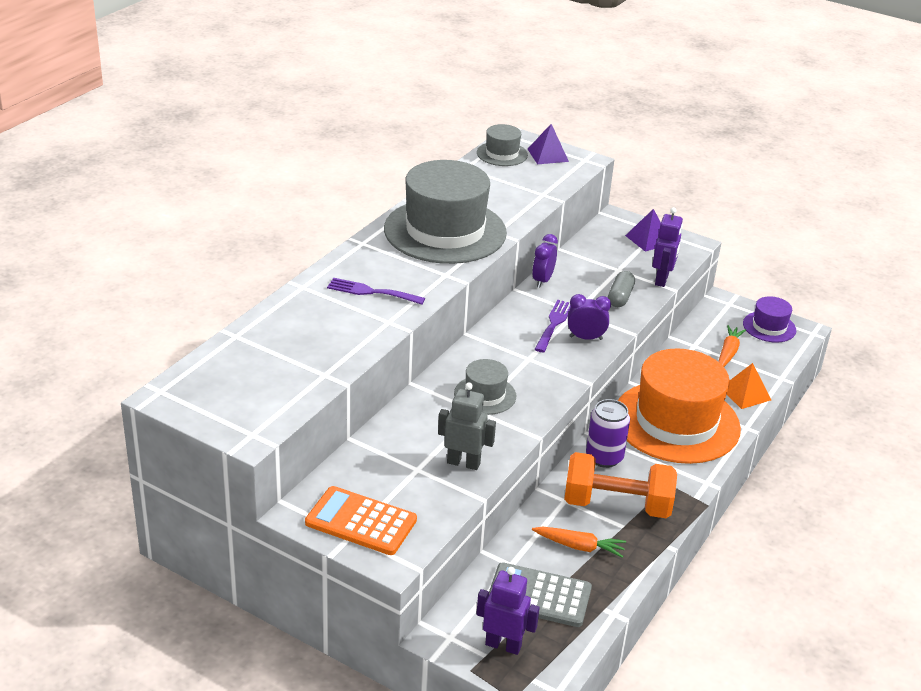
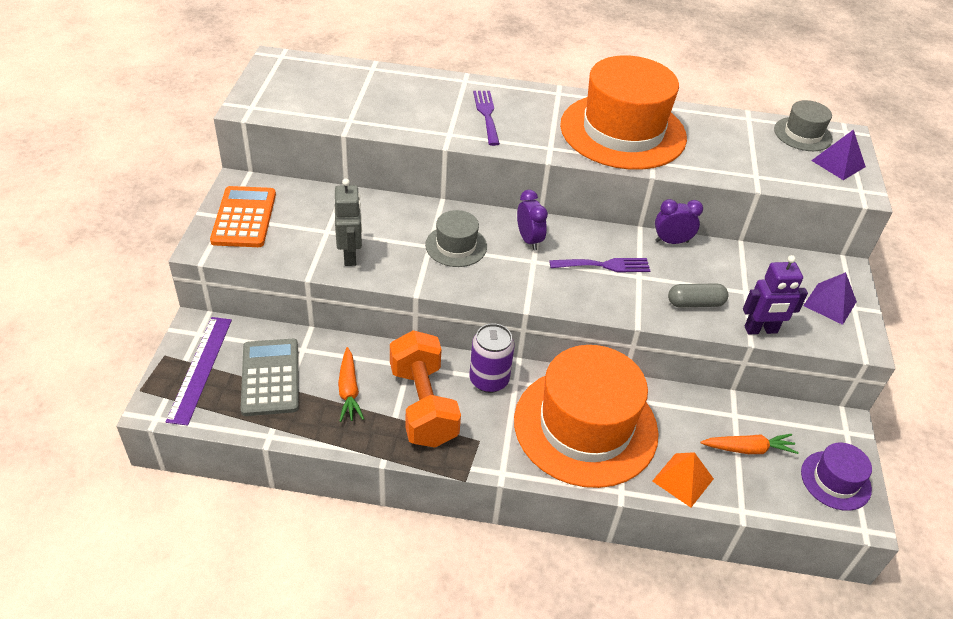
camera: 65 degrees right, 10 degrees up
(445, 231) = (623, 131): grey hat -> orange hat
(503, 645) = (200, 368): purple robot -> purple ruler
(585, 338) = (599, 293): purple clock -> purple clock (529, 240)

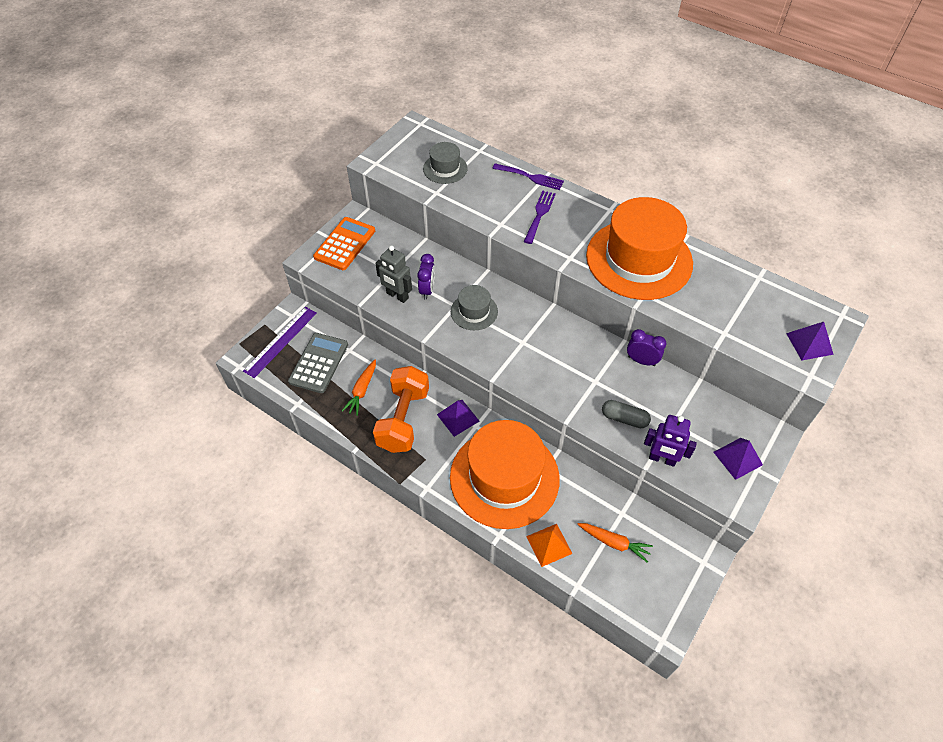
camera: 30 degrees right, 10 degrees up
(350, 255) = (397, 296): grey robot -> grey robot turned 105 degrees clockwise
(489, 380) = (458, 417): purple can -> purple pyramid
(529, 240) = (530, 324): purple clock -> purple clock (427, 290)
(604, 265) = (574, 363): purple fork -> purple fork (531, 177)
(802, 134) = (798, 306): grey hat -> grey hat (445, 168)
(835, 480) = (666, 594): purple hat -> none

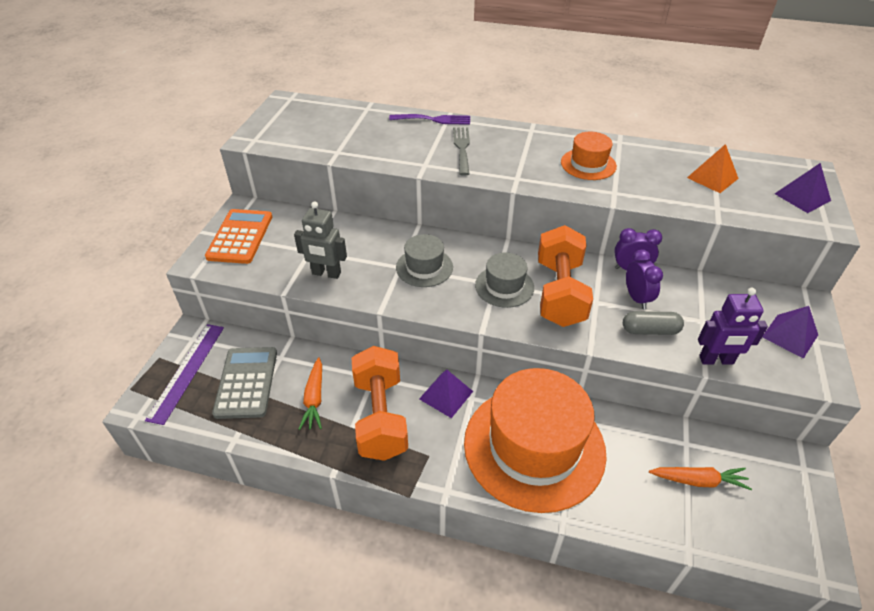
camera: 20 degrees left, 10 degrees down
(427, 290) = (359, 259): purple clock -> purple clock (636, 298)
(445, 168) = (337, 130): grey hat -> grey hat (504, 286)
(539, 214) = (462, 148): purple fork -> grey fork
(549, 545) = (628, 510): orange pyramid -> orange pyramid (712, 178)
(570, 365) = (559, 293): none -> orange dumbbell
(639, 259) = (588, 164): orange hat -> orange hat, size x0.46

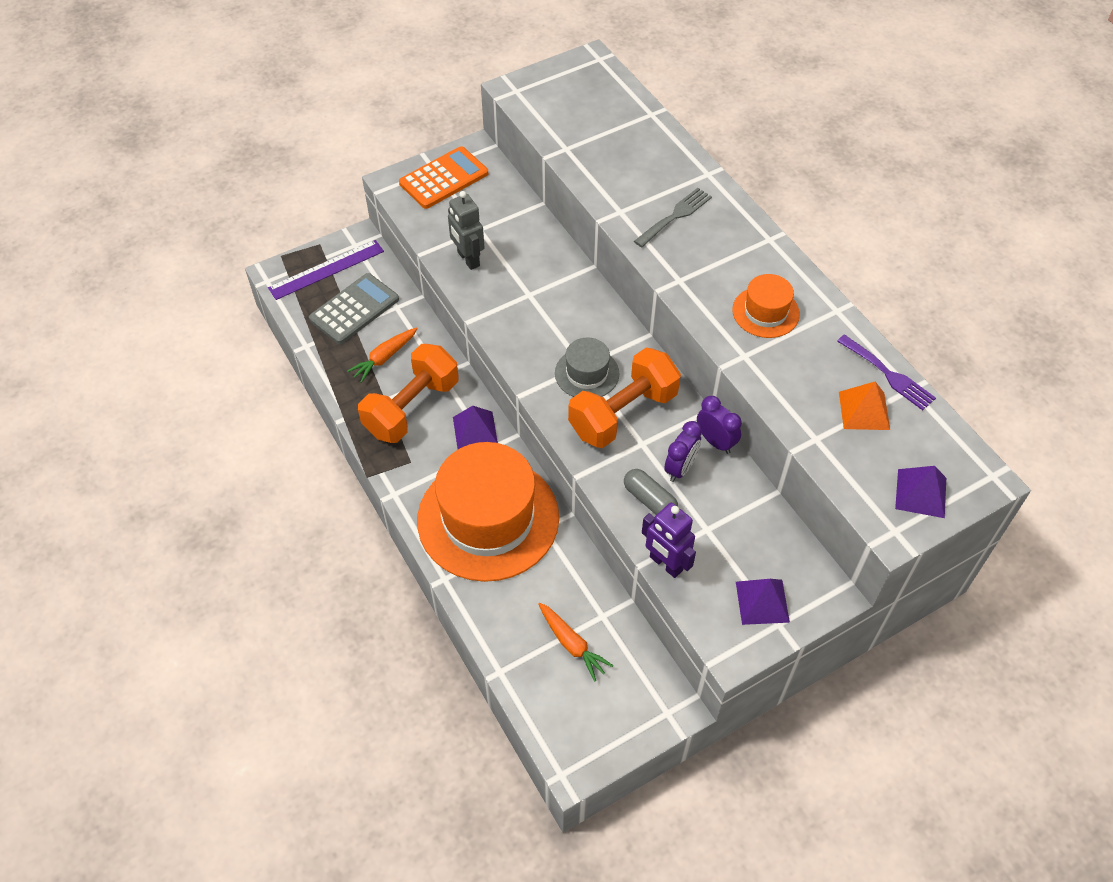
camera: 45 degrees right, 10 degrees up
(424, 267) = (546, 309): grey hat -> none
(434, 120) = (694, 167): purple fork -> purple fork (888, 374)

